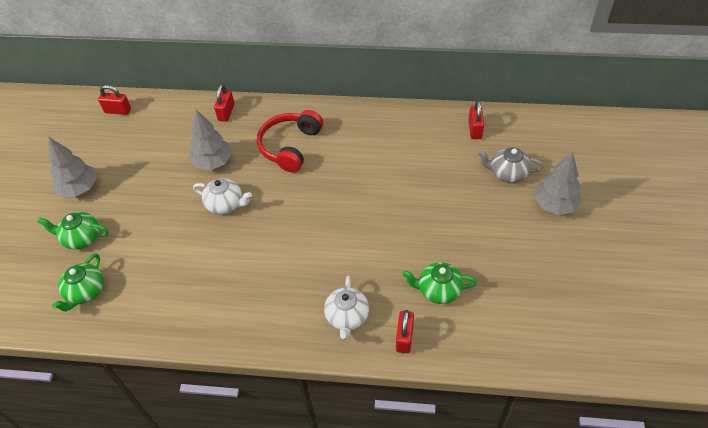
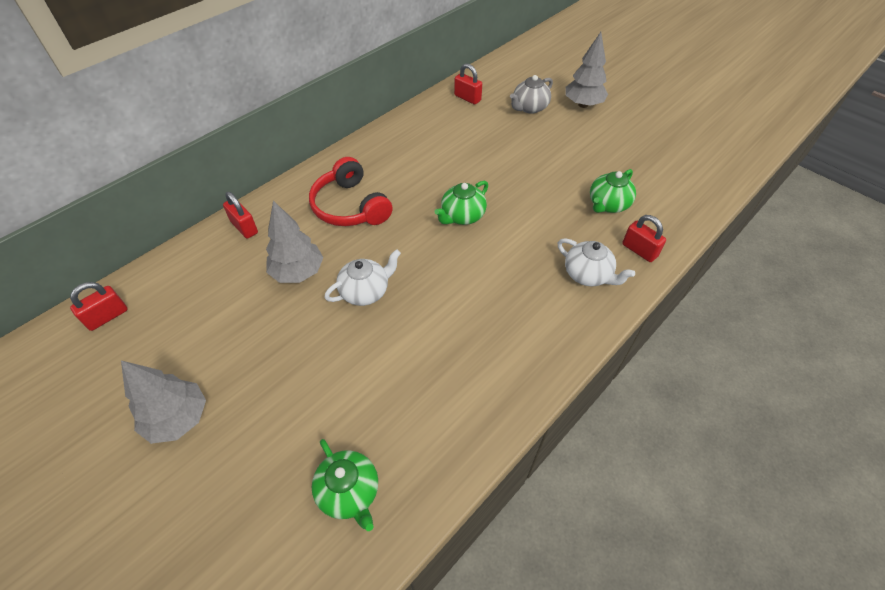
camera: 55 degrees left, 0 degrees up
(81, 238) = (260, 456): green teapot -> green teapot (462, 216)

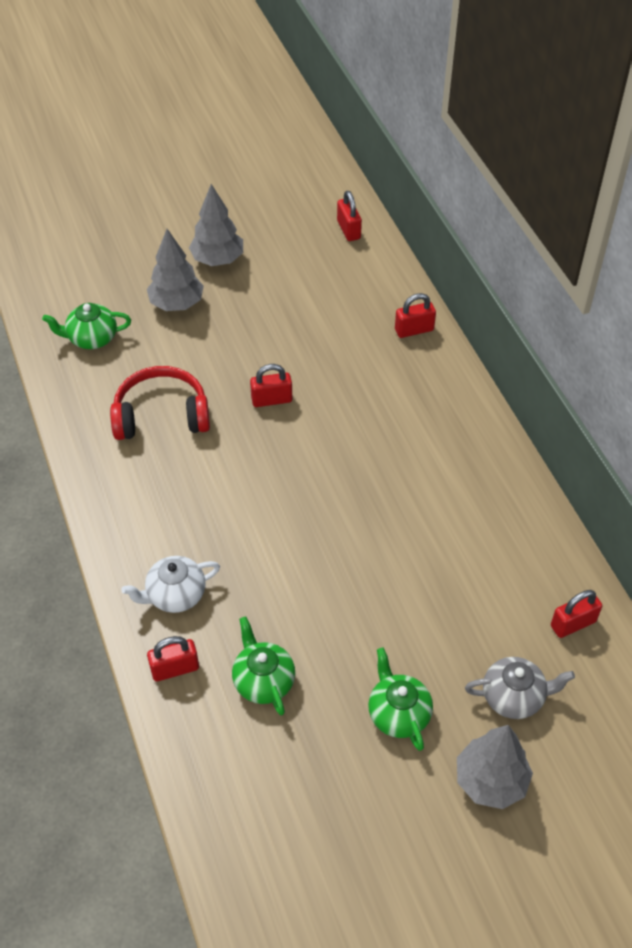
camera: 115 degrees right, 0 degrees up
(298, 272) = (326, 357): grey tree -> grey tree (177, 304)
(350, 206) = (401, 421): red headphones -> red headphones (161, 415)
(365, 291) = (271, 400): white teapot -> red padlock
(462, 216) = (329, 517): green teapot -> green teapot (398, 713)
(529, 108) = (514, 697): grey teapot -> grey teapot turned 105 degrees clockwise

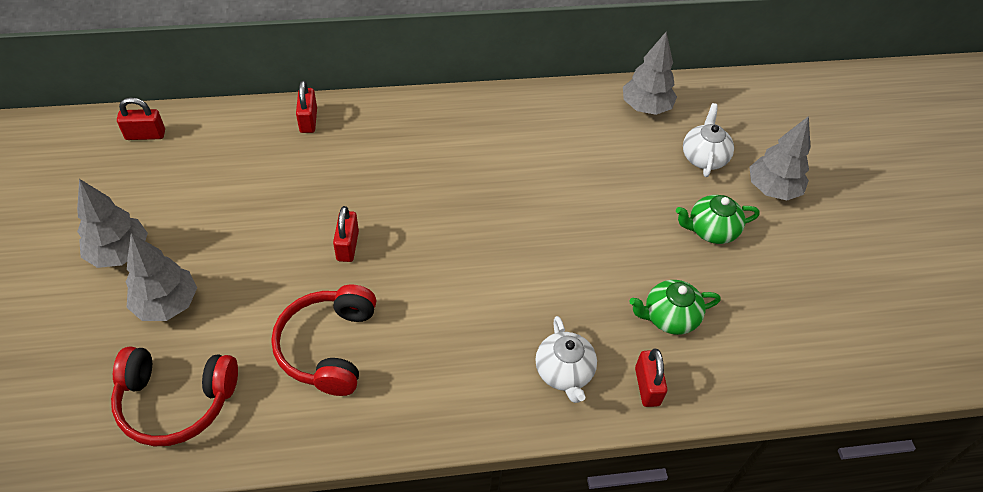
camera: 80 degrees left, 0 degrees up
(91, 338) = (176, 401): green teapot -> red headphones
(514, 697) = (703, 157): grey teapot -> white teapot
(573, 624) = (645, 107): red padlock -> grey tree

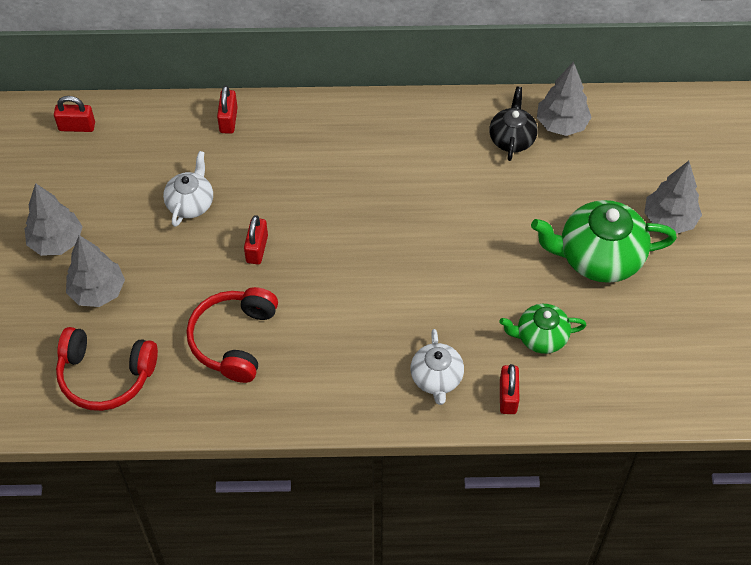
camera: 10 degrees right, 5 degrees up
(600, 123) = (512, 139): none -> black teapot
(703, 157) = (608, 182): white teapot -> white teapot (190, 203)
(711, 230) = (598, 257): green teapot -> green teapot, size x1.72

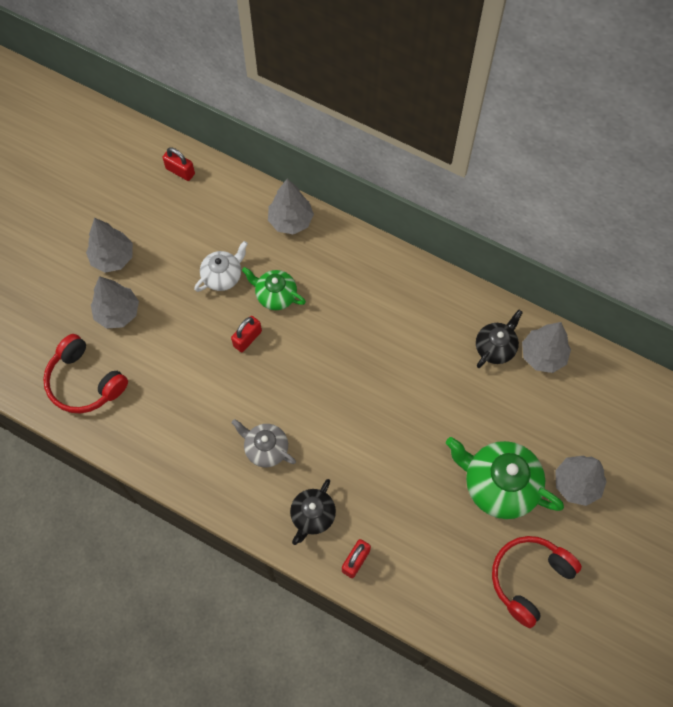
camera: 30 degrees right, 10 degrees up
(228, 120) = (290, 221): red padlock -> grey tree
(234, 340) = (188, 403): red headphones -> red headphones (529, 579)
(346, 341) = (265, 448): none -> grey teapot
(436, 378) = (312, 516): white teapot -> black teapot
(540, 337) = (411, 526): green teapot -> green teapot (275, 295)

